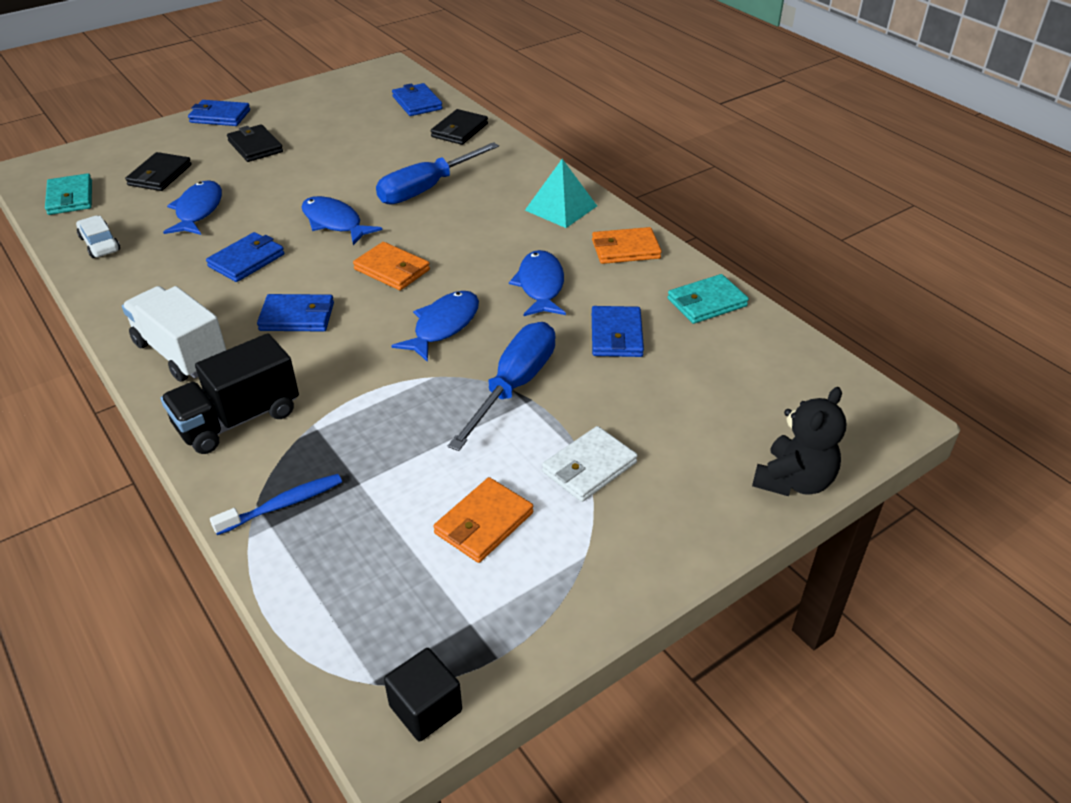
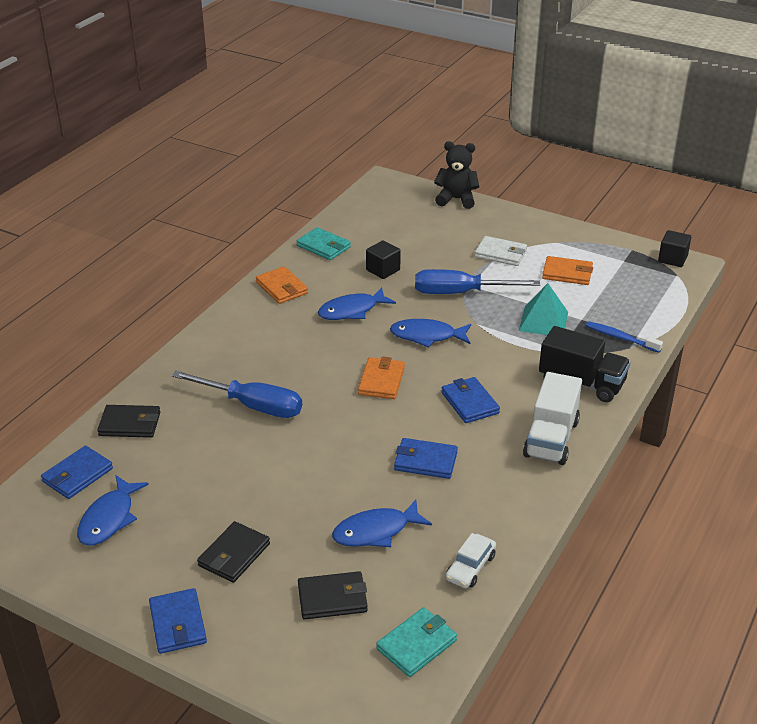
camera: 115 degrees left, 5 degrees down
(334, 222) = (338, 437): blue fish -> blue fish (109, 519)
(561, 208) = (241, 329): turquoise pyramid -> turquoise pyramid (543, 321)
(616, 335) = (383, 270): blue wallet -> black cube

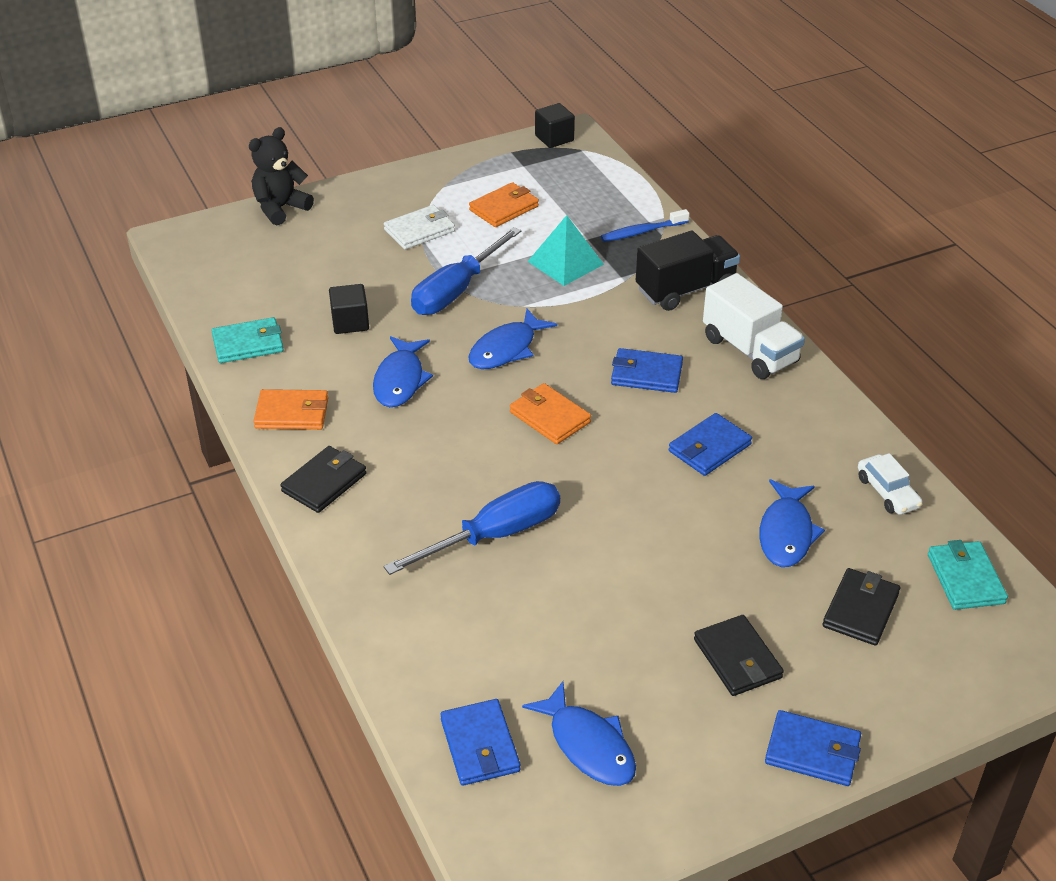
camera: 55 degrees left, 5 degrees up
(130, 424) = (425, 657): black wallet -> black wallet (324, 482)

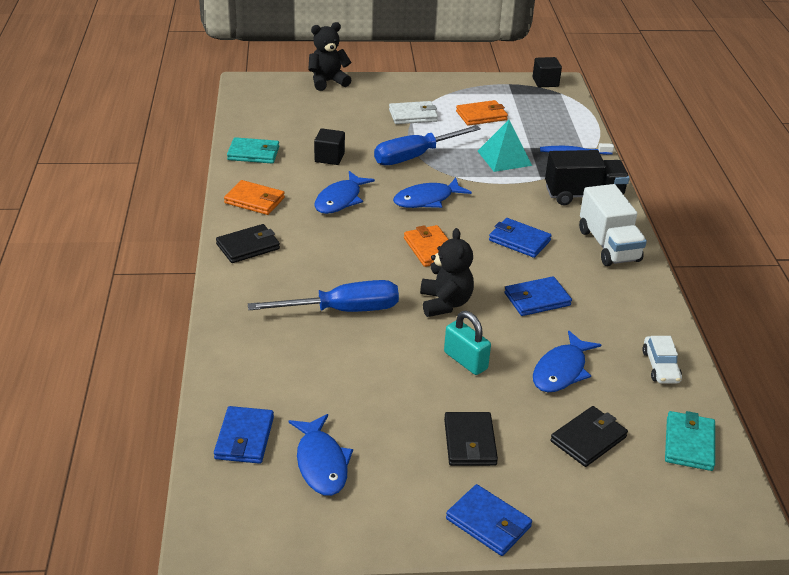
camera: 20 degrees right, 5 degrees down
(609, 487) = (445, 303): none -> black teddy bear
(674, 555) = (465, 360): none -> turquoise padlock

